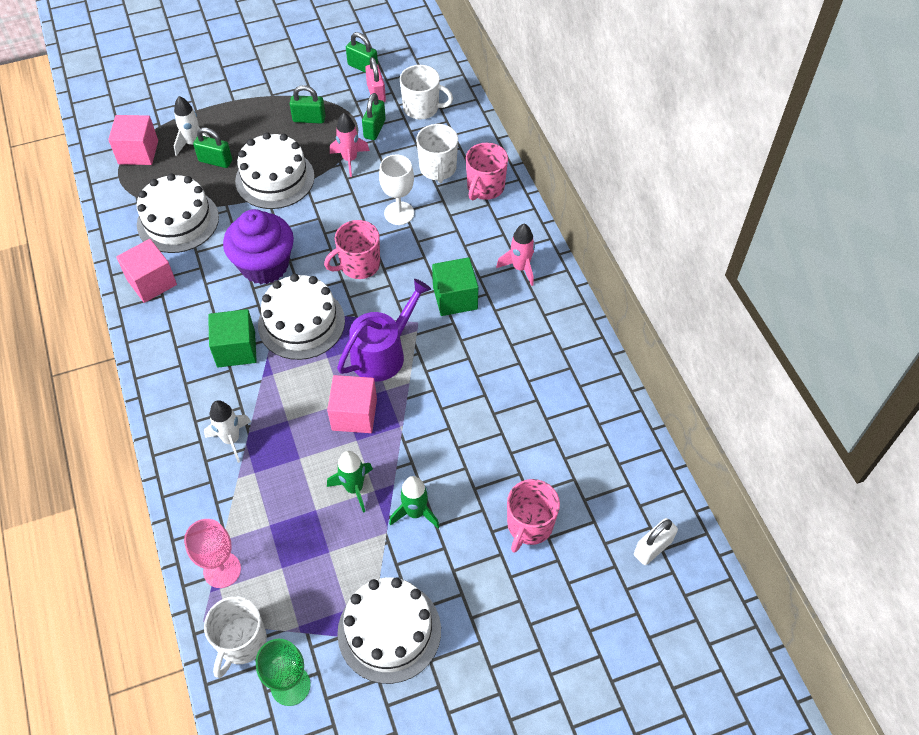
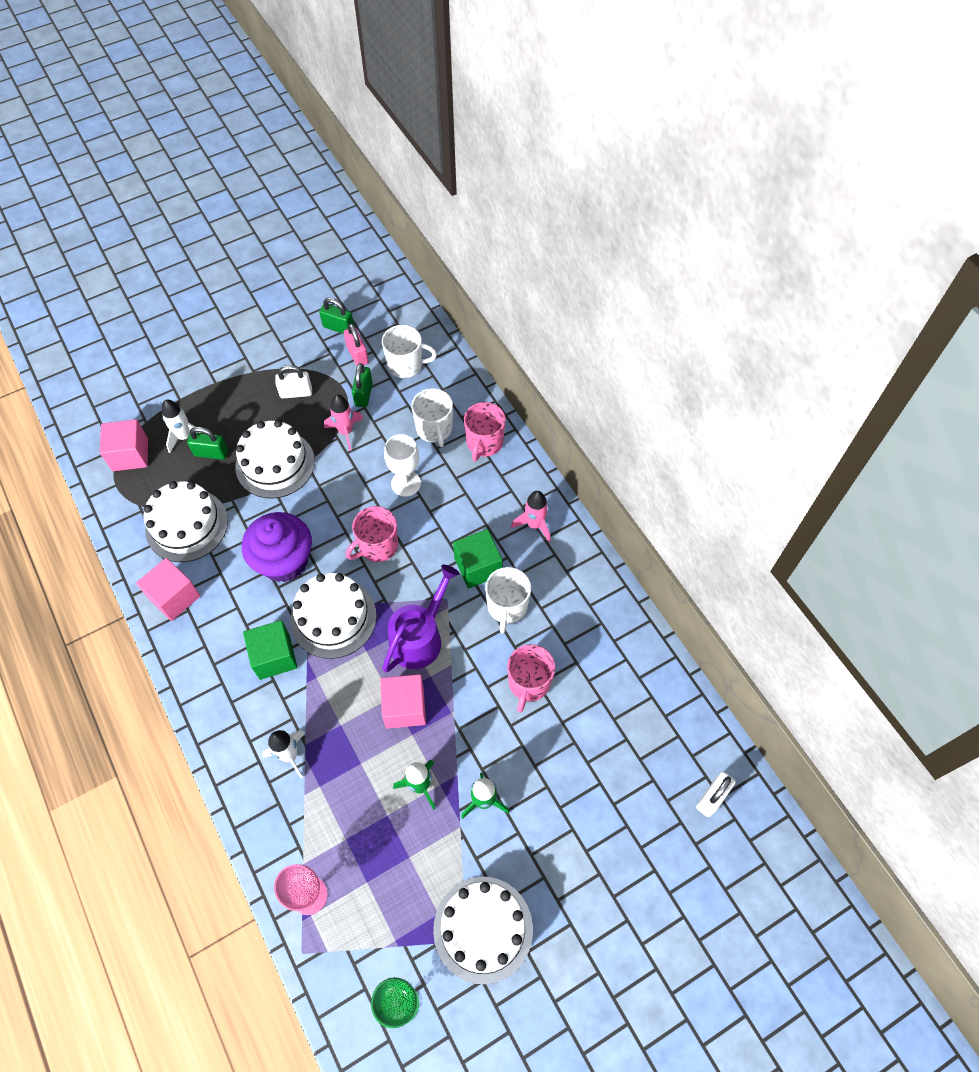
camera: 10 degrees left, 5 degrees up
(241, 642) = (343, 967): white mug -> white mug (507, 607)
(309, 119) = (296, 392): green padlock -> white padlock
(529, 525) = (594, 795): pink mug -> pink mug (529, 683)

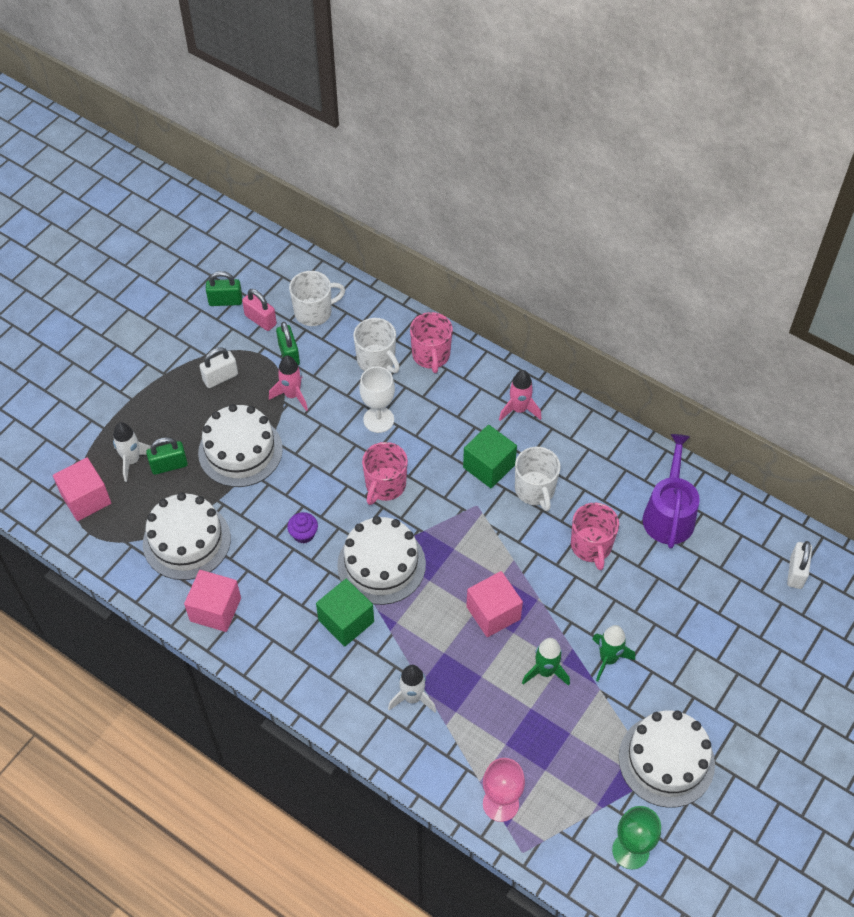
camera: 25 degrees left, 5 degrees down
(284, 561) = (303, 534): purple cupcake -> purple cupcake, size x0.43
(419, 637) = (471, 548): purple watering can -> purple watering can (669, 514)

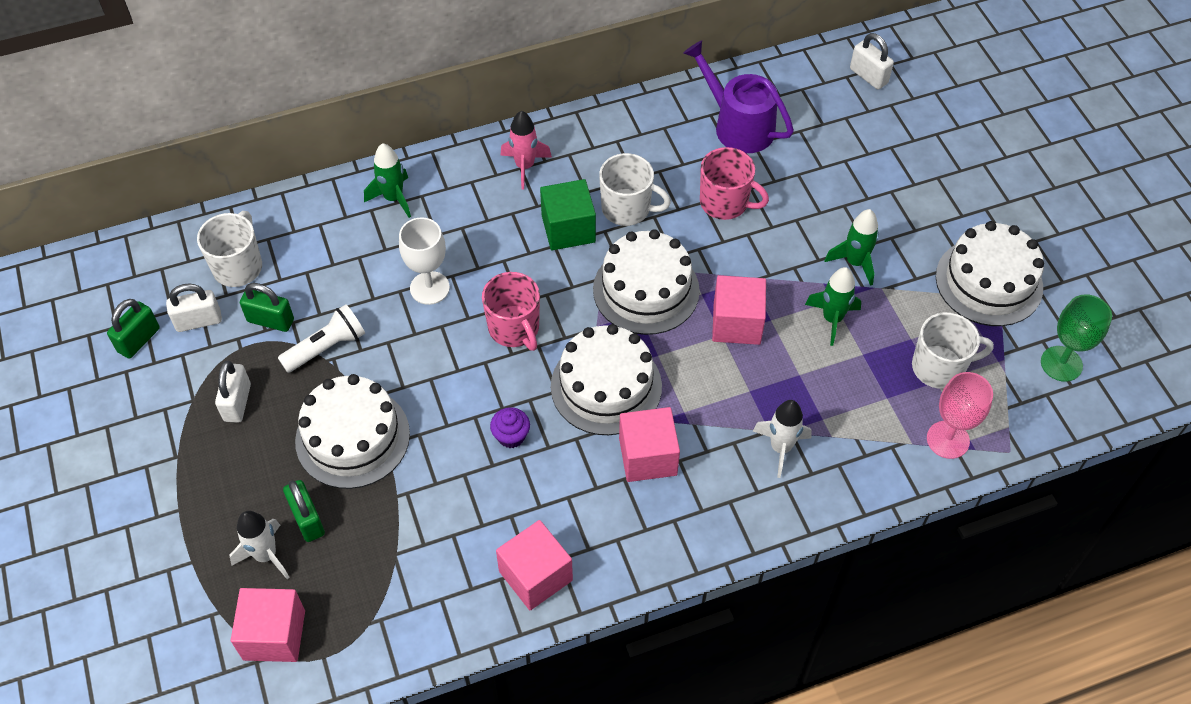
camera: 55 degrees left, 0 degrees up
(169, 465) = (307, 519): green padlock -> green padlock turned 45 degrees counterclockwise
(186, 541) = (423, 556): white cake -> white cake (646, 290)
(260, 320) = (198, 321): pink padlock -> white padlock
(292, 395) = (326, 347): pink rocket -> white flashlight
(346, 621) = (648, 456): green cube -> pink cube
(376, 360) = (355, 247): white mug -> white mug (939, 367)
(431, 355) = (393, 198): pink mug -> green rocket

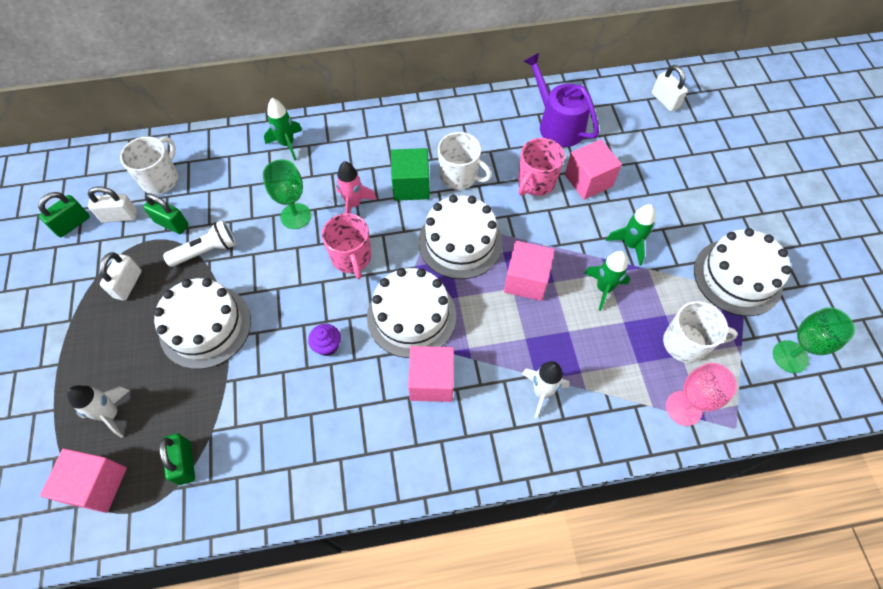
camera: 10 degrees right, 5 degrees up
(307, 519) = (151, 389): green padlock -> green padlock (185, 463)
(429, 288) = (295, 216): white goblet -> green goblet
(525, 166) = (390, 134): pink rocket -> pink rocket (353, 204)
(535, 576) = (317, 470): pink cube -> pink cube (588, 180)
(725, 202) = (536, 182): pink mug -> pink mug turned 90 degrees clockwise

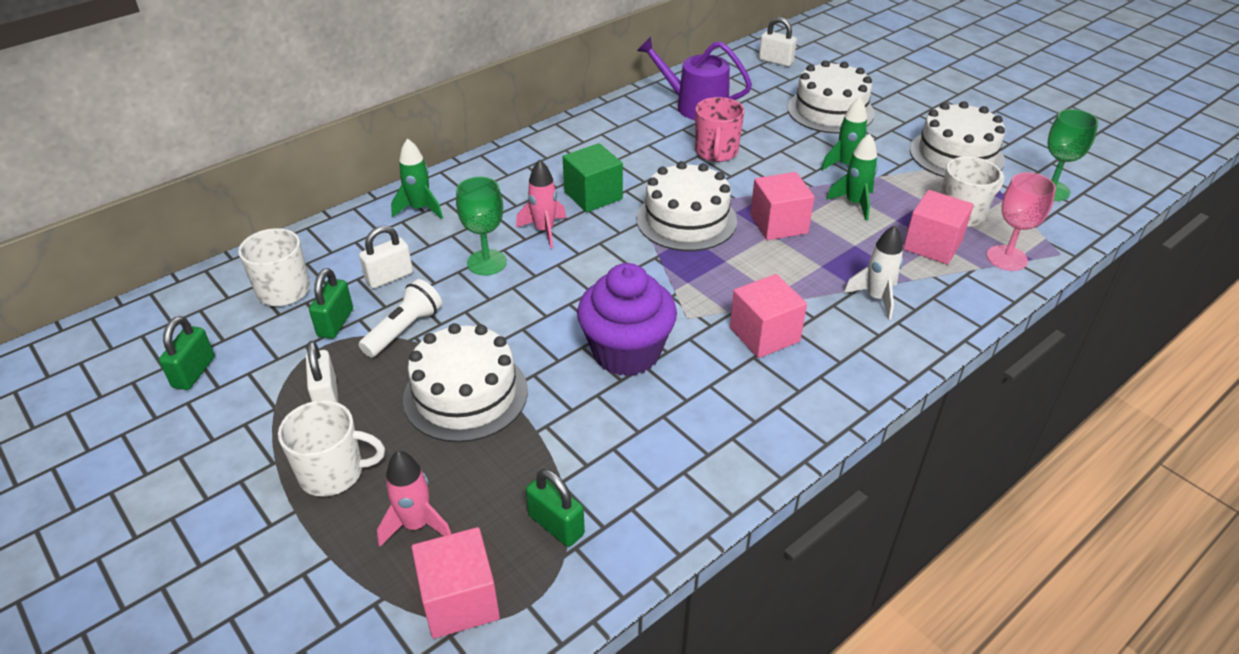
camera: 30 degrees left, 20 degrees down
(111, 414) = (416, 525): white rocket -> pink rocket
(119, 216) = (257, 341): white padlock -> white padlock (389, 277)
(171, 224) = (335, 323): green padlock -> green padlock turned 75 degrees counterclockwise
(327, 346) = (626, 352): purple cupcake -> purple cupcake, size x2.35
(351, 258) = (583, 272): pink mug -> none
(411, 316) = (693, 293): white cake -> white cake (830, 110)
(459, 176) = (636, 172): white mug -> white mug (333, 473)
(588, 180) = (763, 135): pink cube -> pink cube (932, 245)

